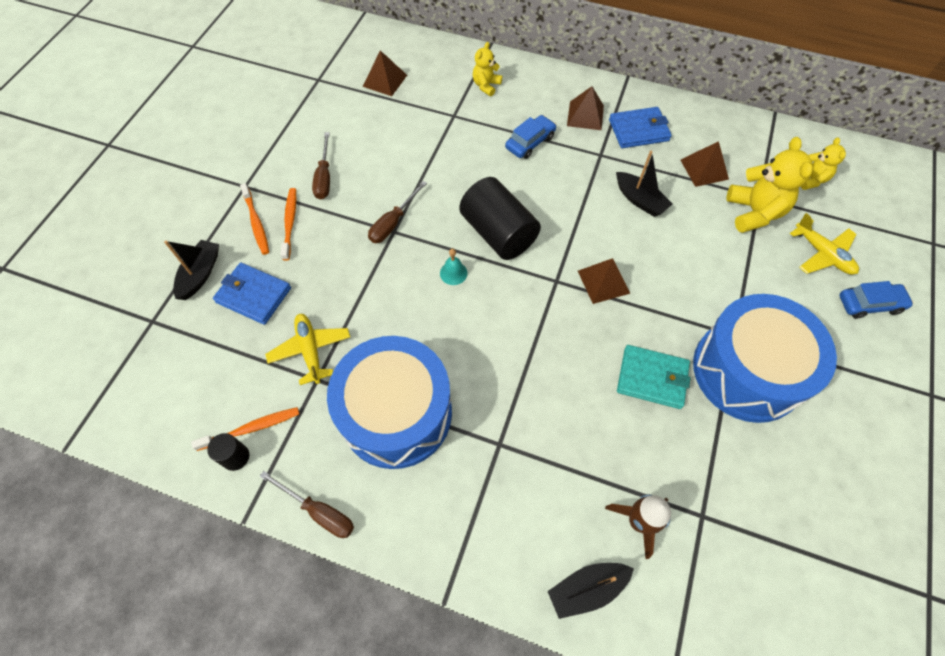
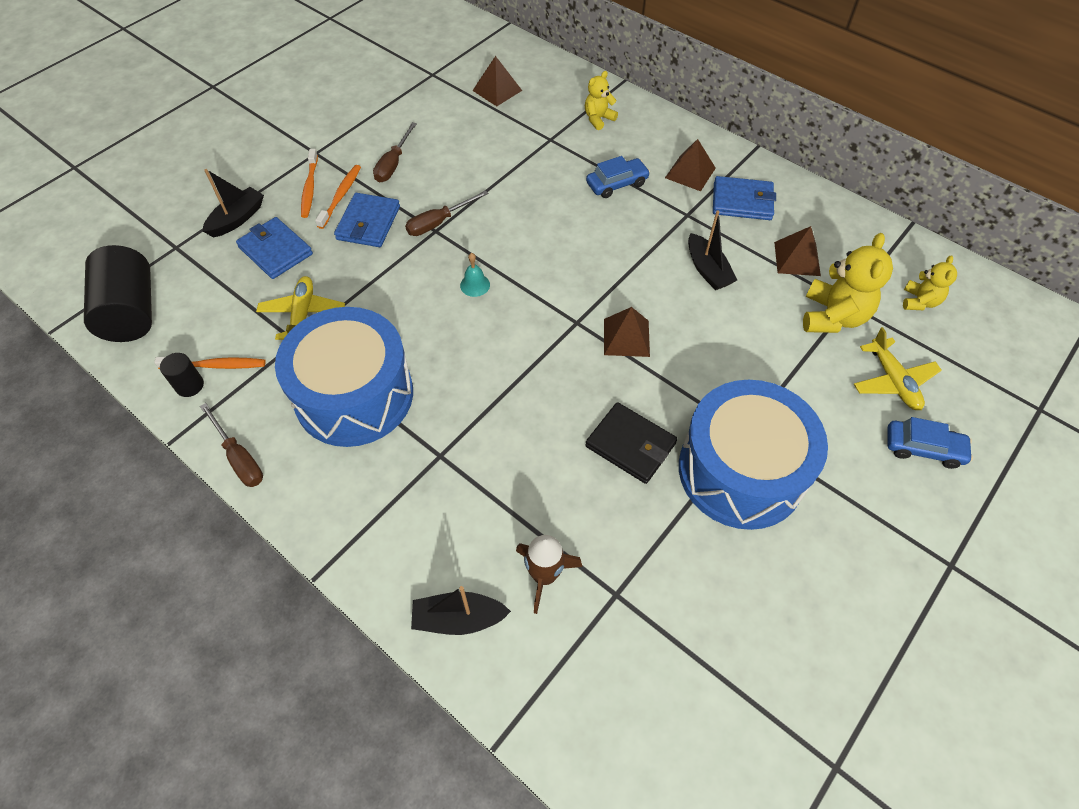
camera: 20 degrees right, 5 degrees down
(329, 242) = (368, 223): none -> blue wallet
(498, 233) = (539, 261): black cylinder -> black cylinder (131, 312)
(652, 378) = (630, 445): turquoise wallet -> black wallet

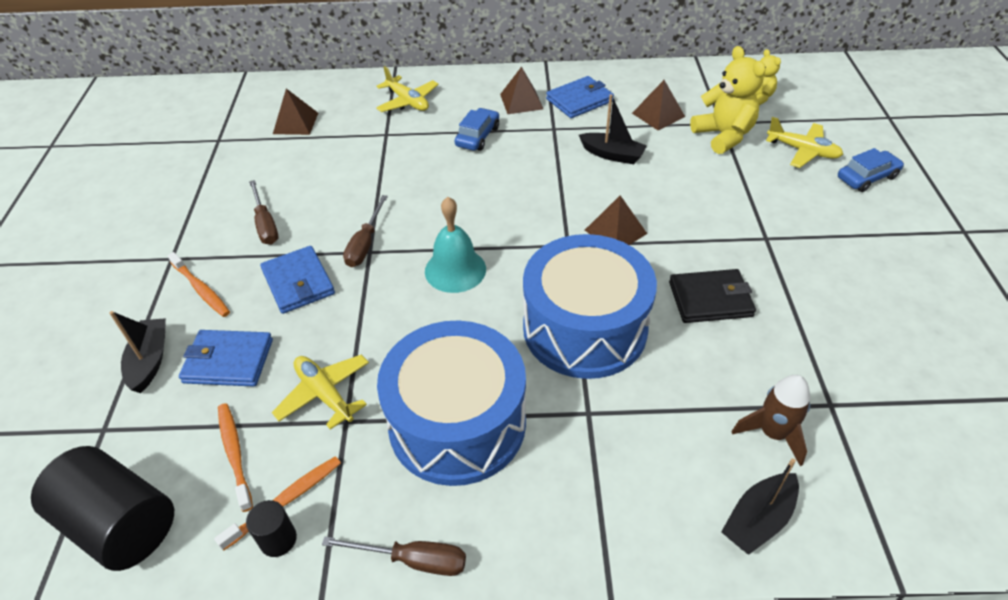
camera: 40 degrees left, 10 degrees down
(341, 196) = (243, 277): orange toothbrush -> orange toothbrush (235, 454)
(475, 285) = (455, 270): turquoise bell -> turquoise bell, size x1.92
(598, 119) = (408, 102): yellow teddy bear -> yellow plane
(741, 471) = (795, 264): blue drum -> blue drum (584, 328)

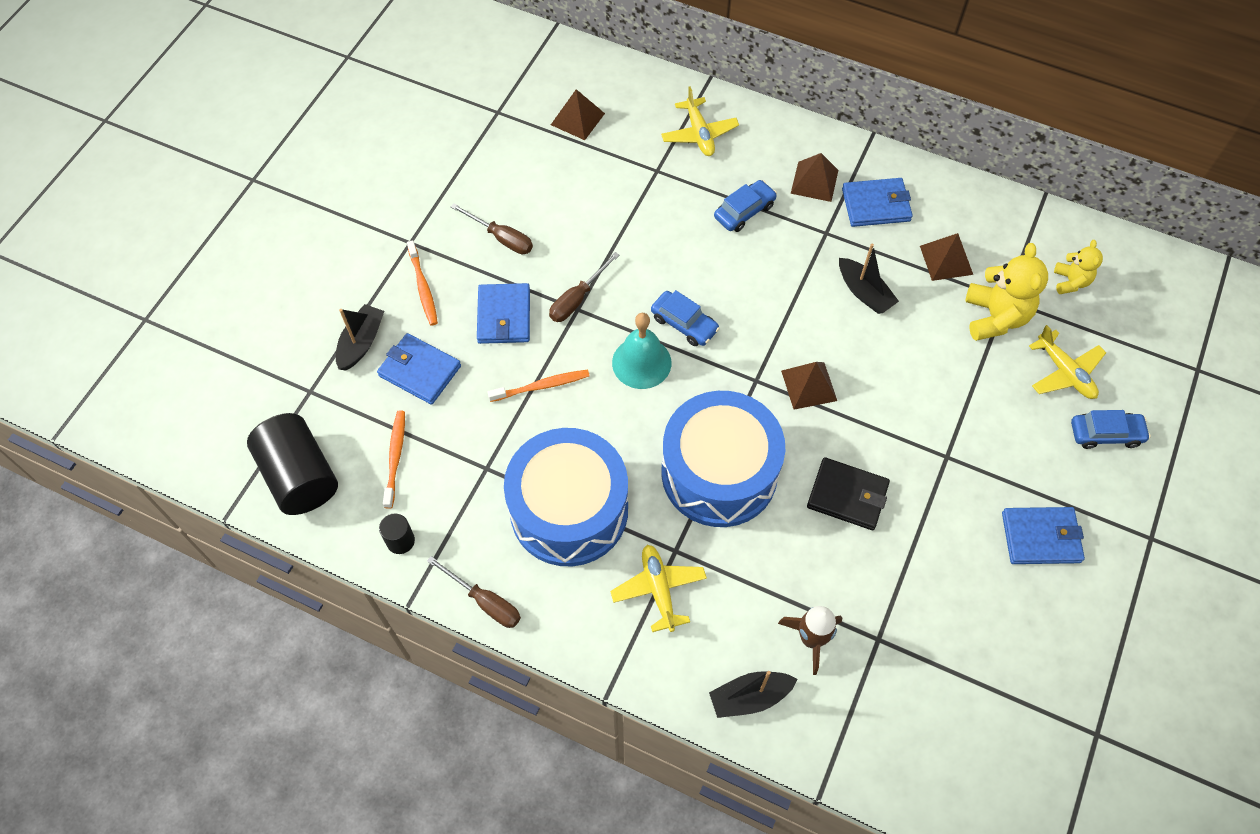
camera: 25 degrees right, 15 degrees up
(265, 224) = (501, 238): brown screwdriver -> brown screwdriver turned 60 degrees counterclockwise
(285, 501) = (416, 513): orange toothbrush -> orange toothbrush (541, 386)
(324, 394) = (480, 436): yellow plane -> yellow plane (658, 589)
(476, 227) = (684, 323): none -> blue car
(887, 265) = (1040, 537): none -> blue wallet

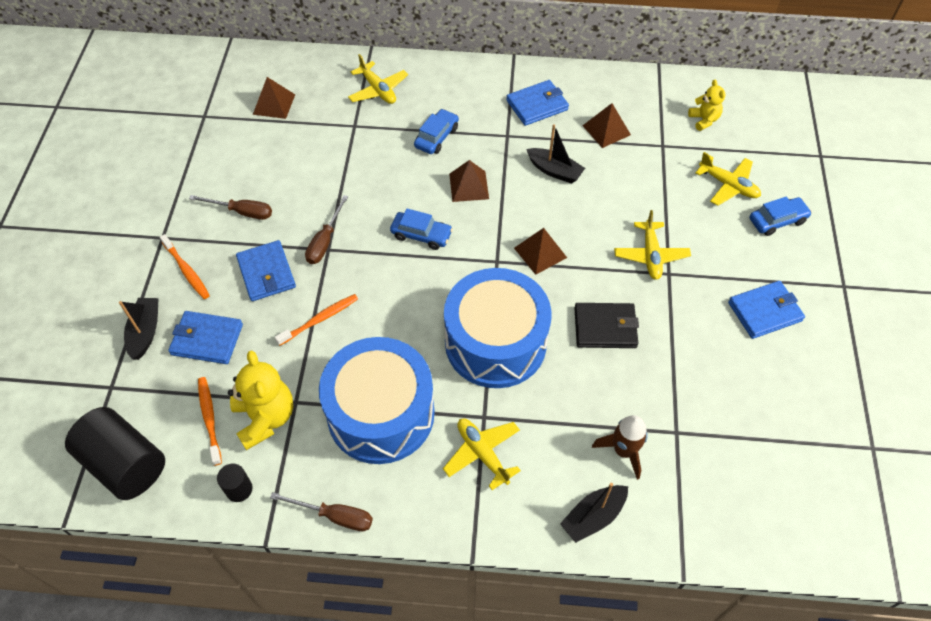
camera: 20 degrees left, 5 degrees down
(641, 362) = (397, 275): turquoise bell -> none
(814, 181) = (483, 101): brown pyramid -> brown pyramid (469, 186)
(934, 428) = (650, 255): none -> yellow plane
(995, 317) = (660, 161): yellow teddy bear -> yellow teddy bear (265, 418)

